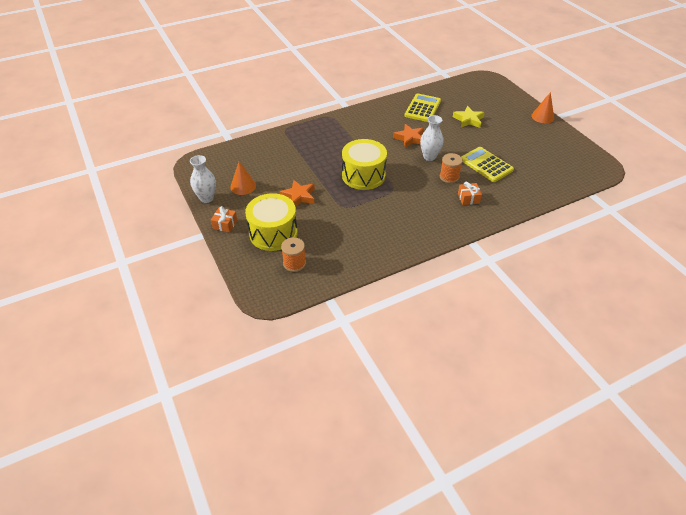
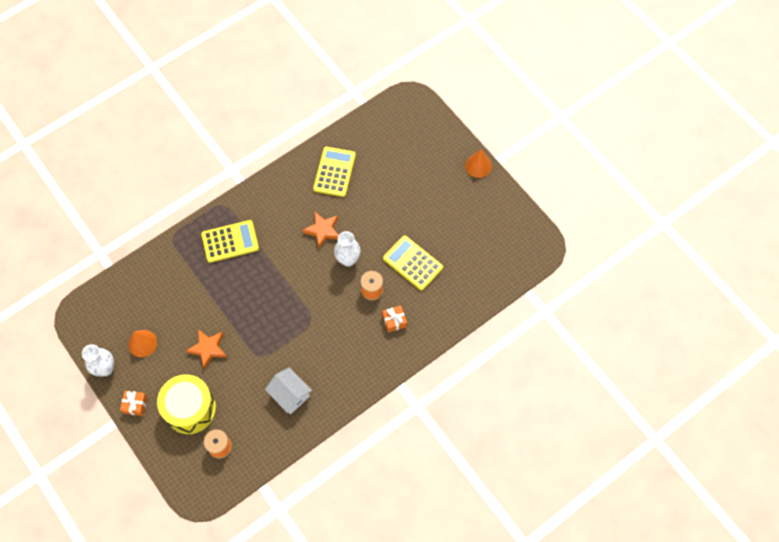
camera: 10 degrees left, 20 degrees up
(331, 136) = (230, 241): none -> yellow calculator
(363, 175) = (276, 303): yellow drum -> none
(367, 235) = (290, 395): none -> white house
(468, 120) = (390, 185): yellow star -> none

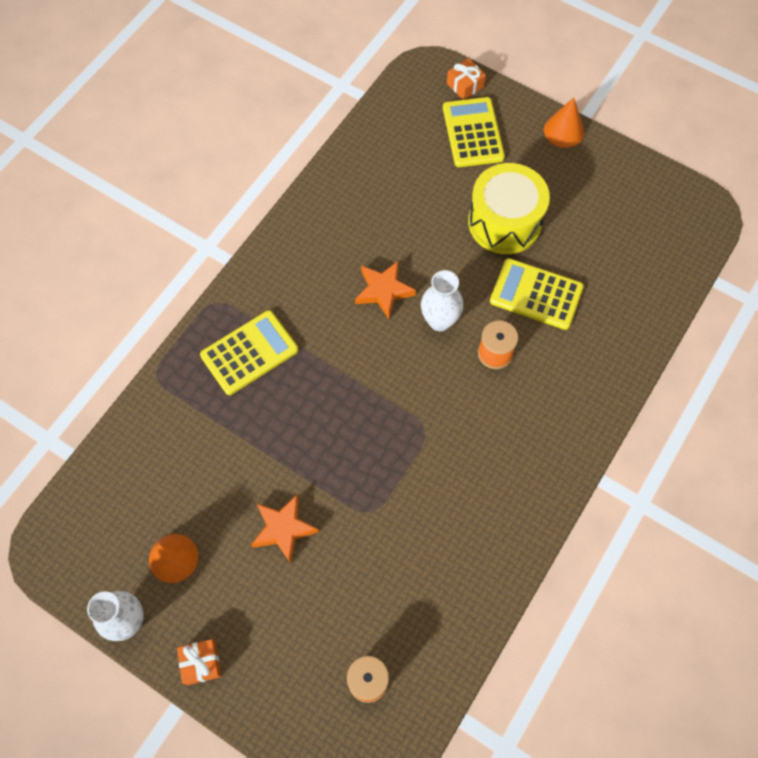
camera: 20 degrees left, 0 degrees up
(190, 408) = (294, 636): yellow drum -> yellow drum (504, 222)
(290, 395) = (443, 556): white house -> none
(334, 172) = (363, 202): yellow calculator -> yellow calculator (473, 133)
(394, 321) = (548, 387): orange gift -> orange gift (465, 85)

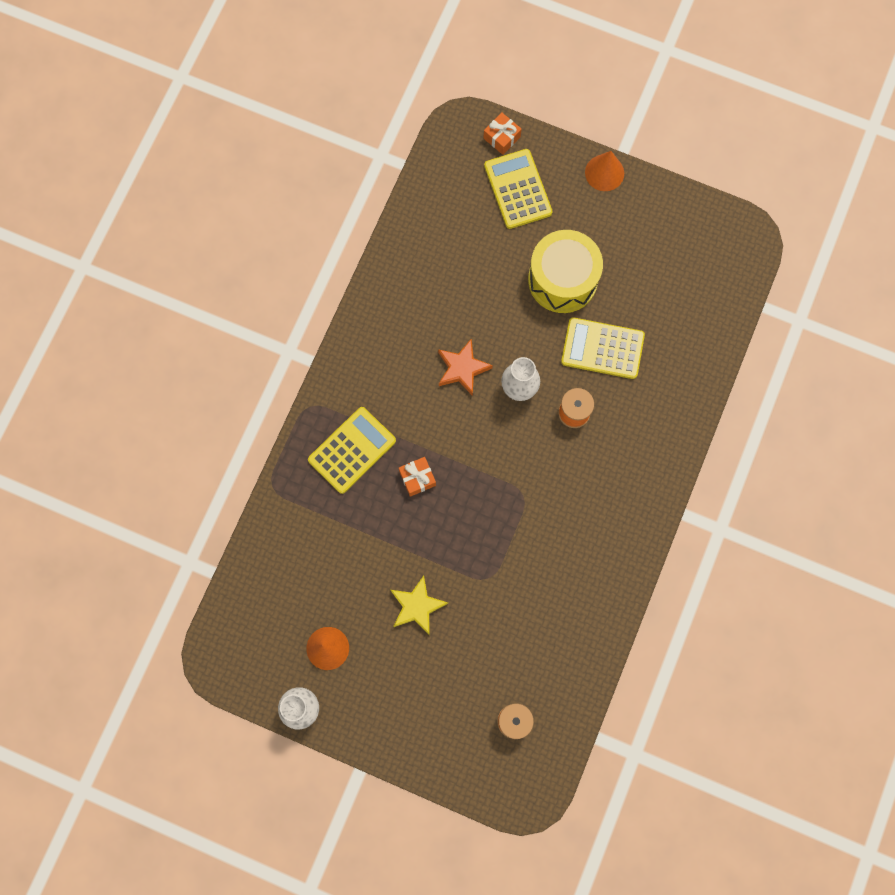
camera: 10 degrees left, 10 degrees up
(201, 663) = (372, 731): orange gift -> orange gift (417, 478)
(283, 529) = (417, 606): orange star -> yellow star

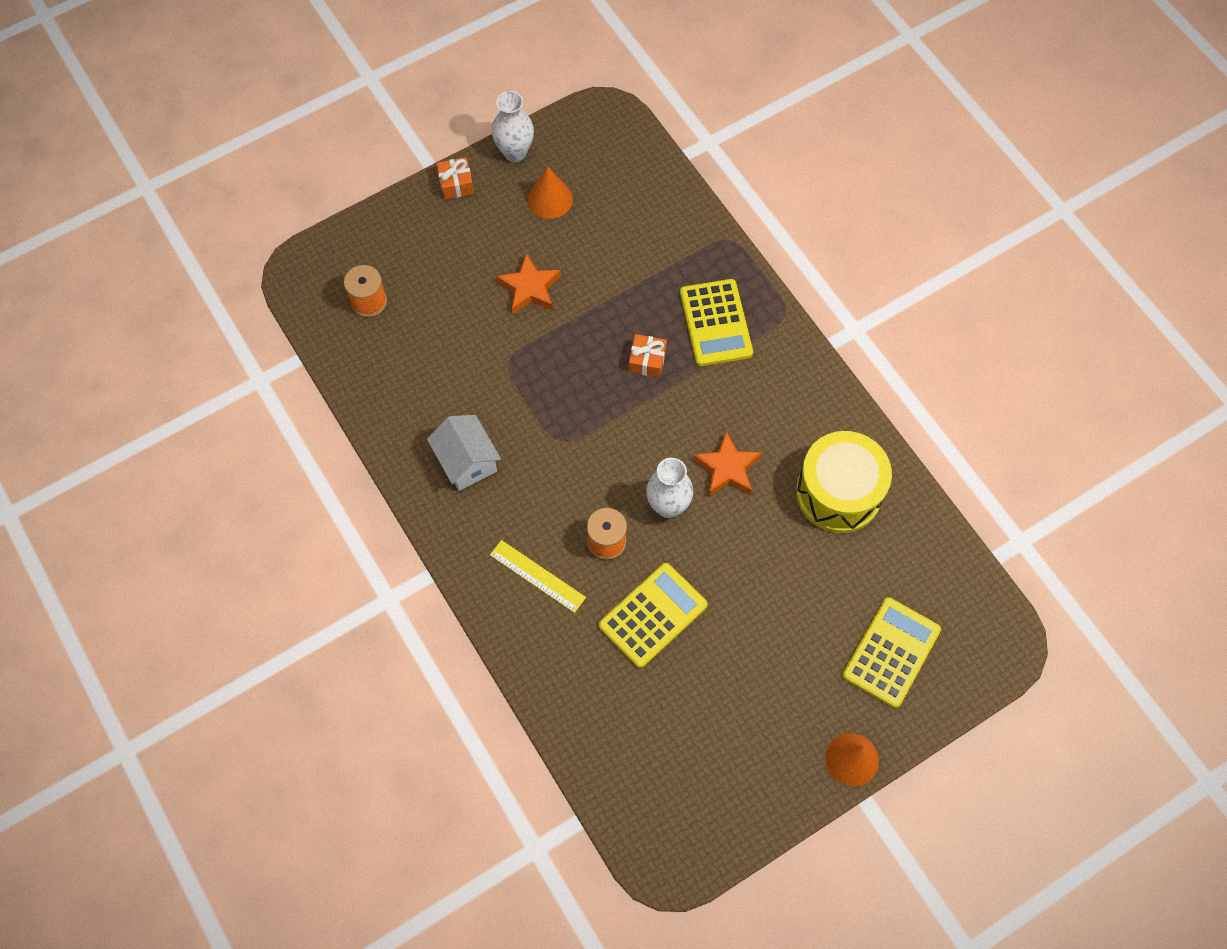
camera: 125 degrees right, 10 degrees down
(417, 606) = (529, 288): yellow star -> orange star
(502, 137) = (965, 677): orange gift -> orange gift (456, 184)
(518, 189) = (891, 652): yellow calculator -> yellow calculator turned 75 degrees counterclockwise
(562, 280) = (756, 627): yellow drum -> yellow drum (838, 493)
(586, 549) = (466, 461): none -> white house
(631, 441) = (537, 576): none -> yellow ruler

